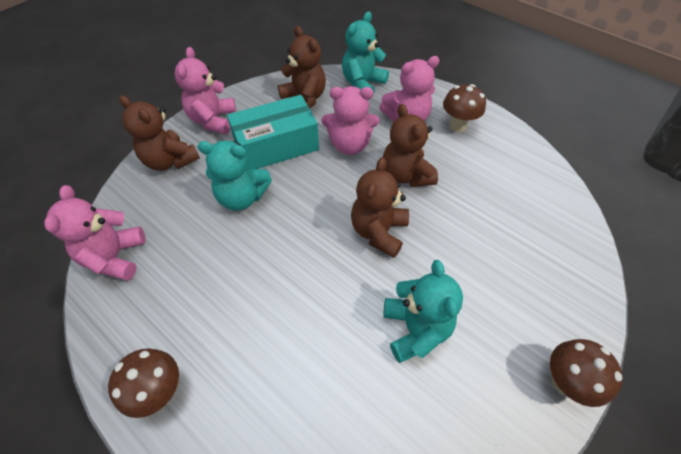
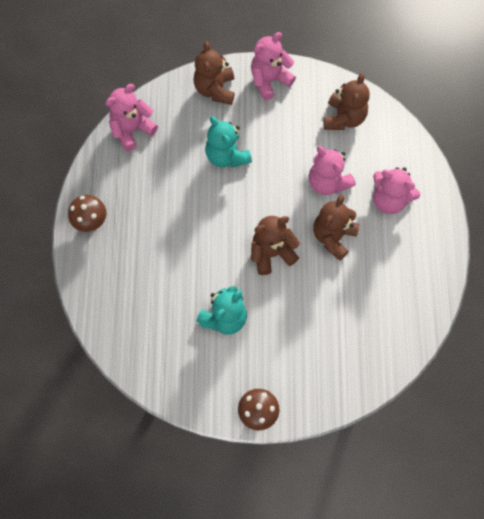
camera: 50 degrees right, 15 degrees up
(276, 146) = (284, 139): turquoise box -> none
(362, 84) = (398, 143): turquoise teddy bear -> none
(457, 125) = (415, 239): brown mushroom -> none

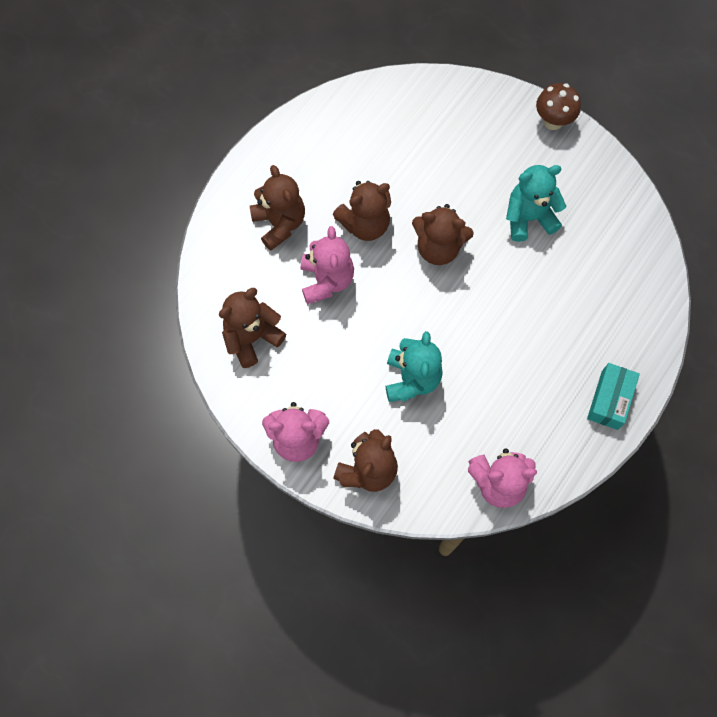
camera: 145 degrees left, 0 degrees up
(91, 222) = (609, 400): brown mushroom -> turquoise box
(389, 200) = (279, 224): pink teddy bear -> brown teddy bear

